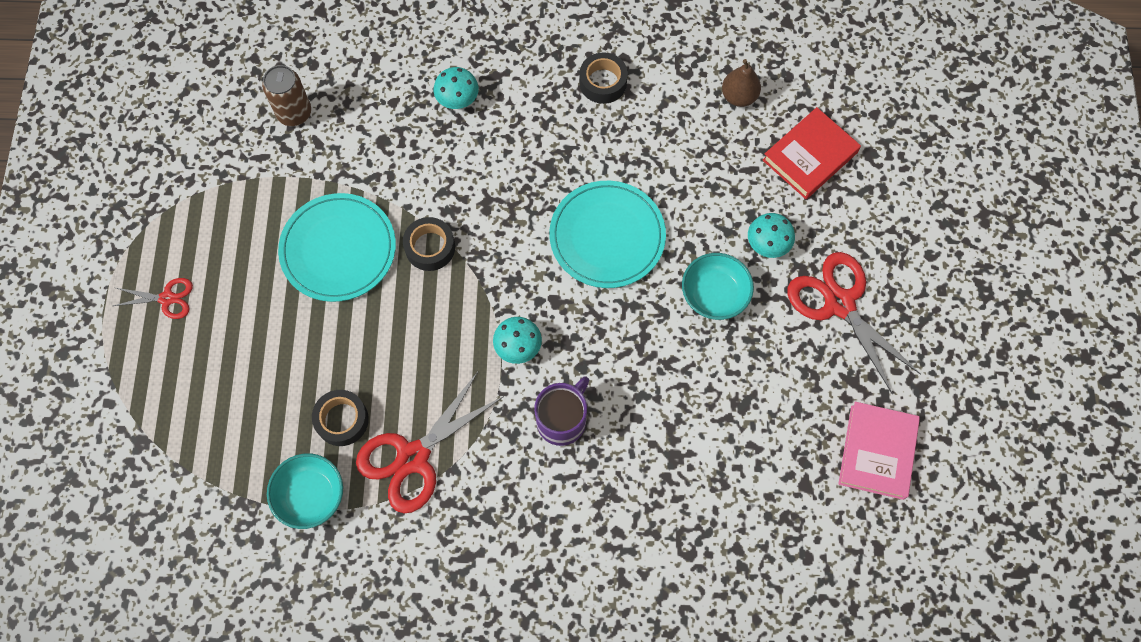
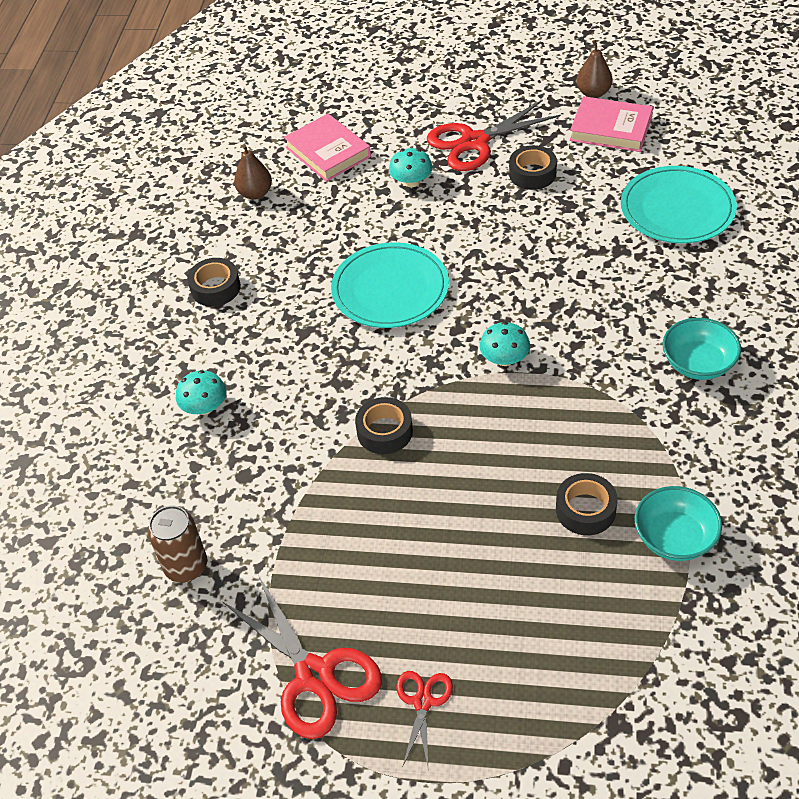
camera: 80 degrees left, 20 degrees down
(338, 249) = (376, 517): turquoise plate -> turquoise plate (677, 209)
(413, 457) = (626, 445): red scissors -> red scissors (315, 675)
(562, 420) = (584, 326): purple mug -> none
(714, 294) = (459, 218): turquoise bowl -> turquoise bowl (698, 364)
(790, 366) = (532, 174): none -> black tape
(810, 156) = (328, 152): red book -> pink book
(943, 433) = (593, 93): none -> brown pear

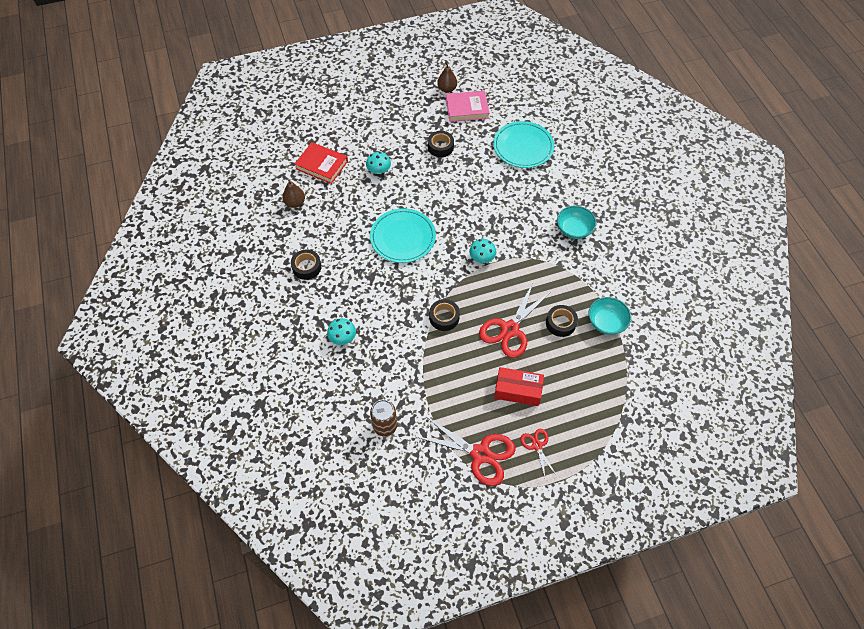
camera: 30 degrees left, 10 degrees up
(328, 152) = (322, 165): pink book -> red book
(442, 594) = (517, 390): none -> red box
(474, 142) = (400, 136): red scissors -> red scissors (510, 329)

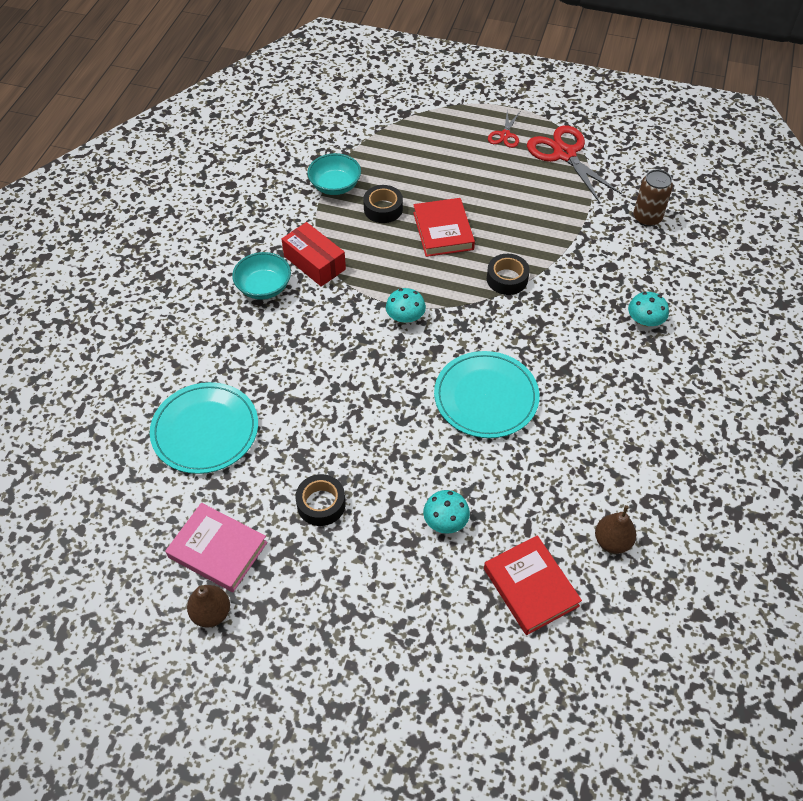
camera: 145 degrees left, 5 degrees down
(307, 267) = (645, 430): black tape -> none
(510, 329) = (443, 231): red scissors -> red book
(517, 390) = (484, 180): red box -> red box (314, 263)

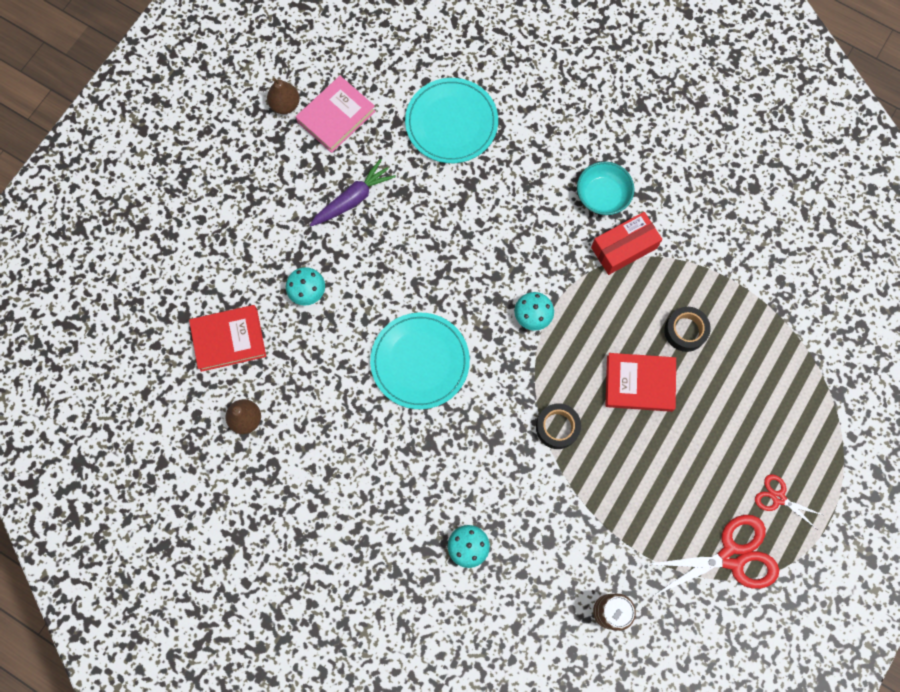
camera: 105 degrees right, 20 degrees up
(321, 504) = (353, 199): black tape -> purple carrot
(335, 186) = (730, 290): turquoise bowl -> none

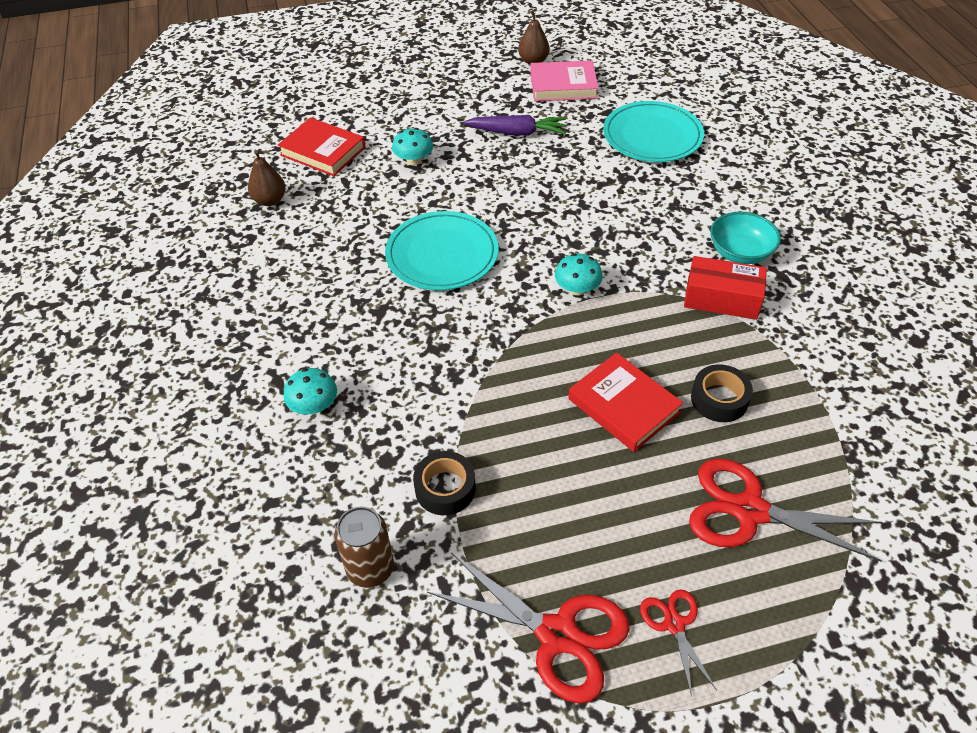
camera: 45 degrees right, 25 degrees down
(557, 427) = (503, 380): black tape -> black tape (445, 488)
(759, 395) = (749, 511): none -> red scissors

